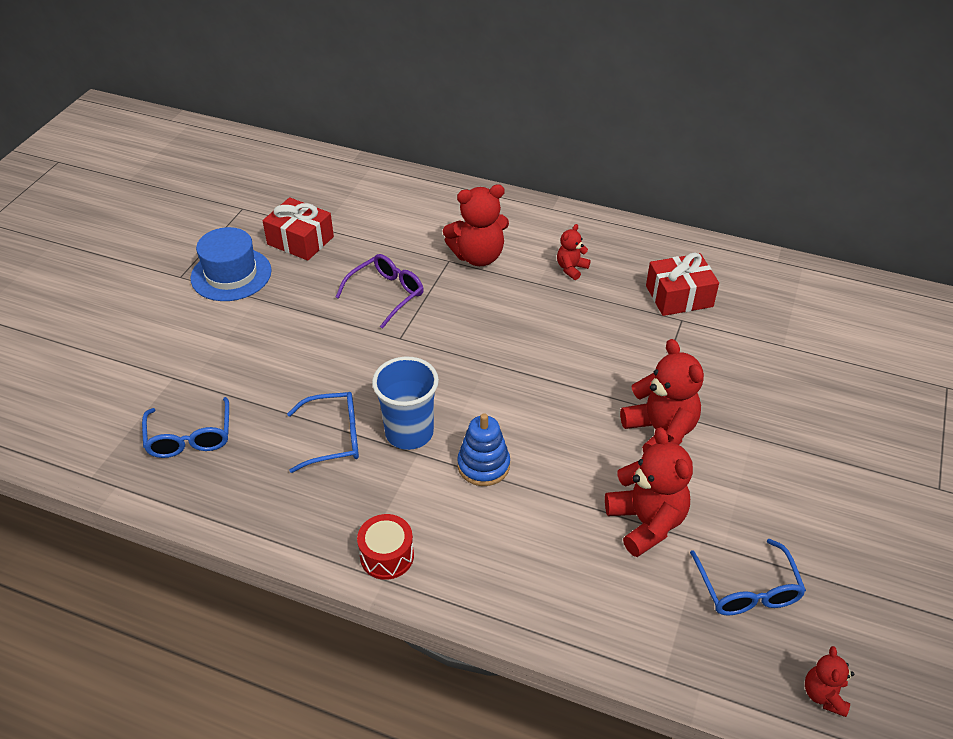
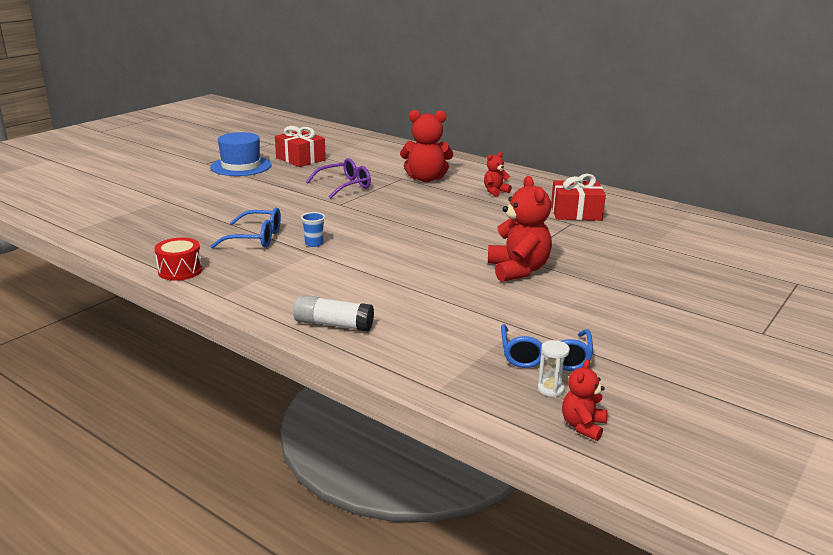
camera: 15 degrees right, 20 degrees down
(190, 438) = (153, 225): blue glasses -> none
(387, 556) = (251, 294): red drum -> red drum (180, 270)
(409, 433) = (314, 243): blue cup -> blue cup, size x0.46
(483, 465) = (360, 265): blue stacking toy -> none
(506, 590) = (333, 324): none -> white glue stick
(646, 522) = (476, 310): red teddy bear -> none
(773, 643) = (550, 389): none -> white hourglass

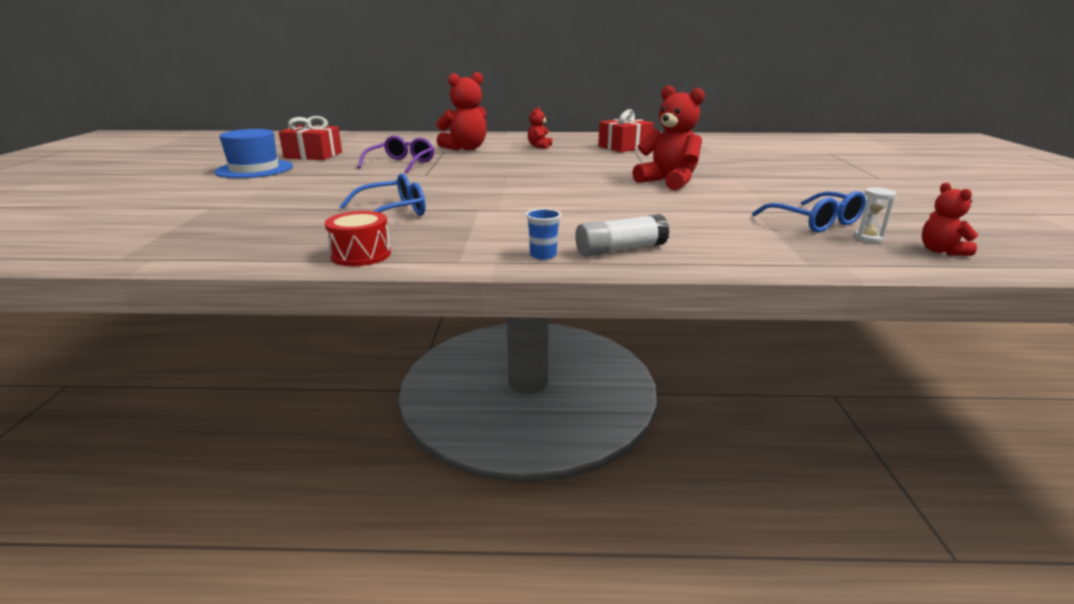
camera: 35 degrees left, 0 degrees up
(314, 243) = (463, 203): blue cup -> blue cup (543, 255)

